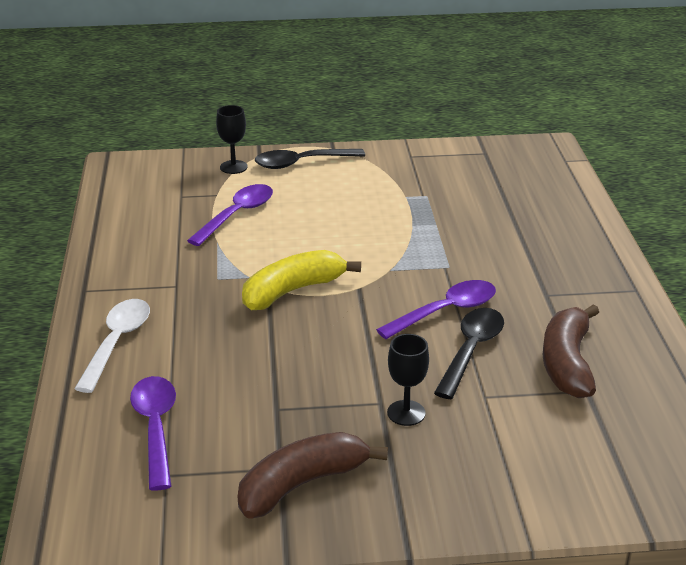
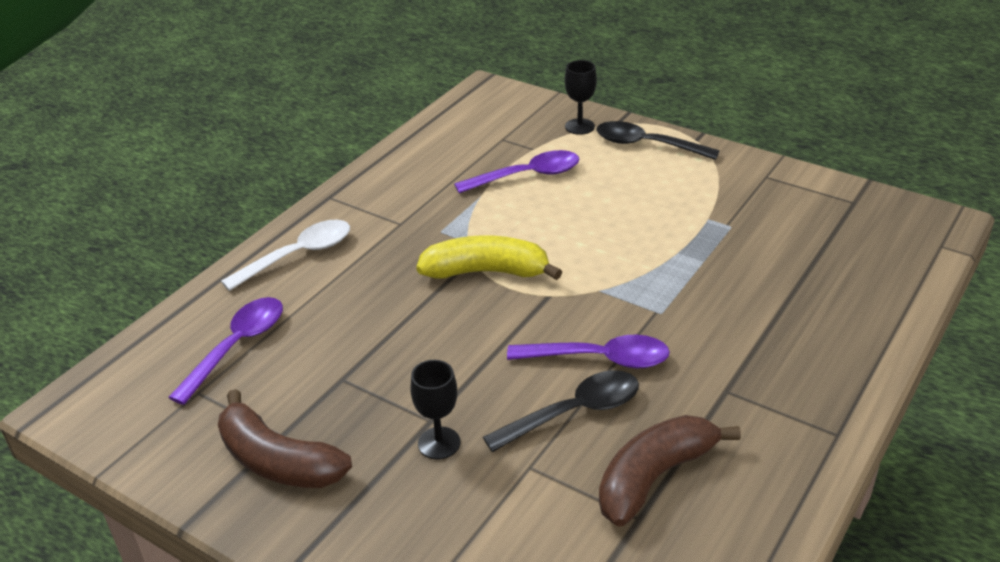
camera: 40 degrees right, 5 degrees up
(302, 484) = (278, 461): brown banana -> brown banana turned 150 degrees counterclockwise

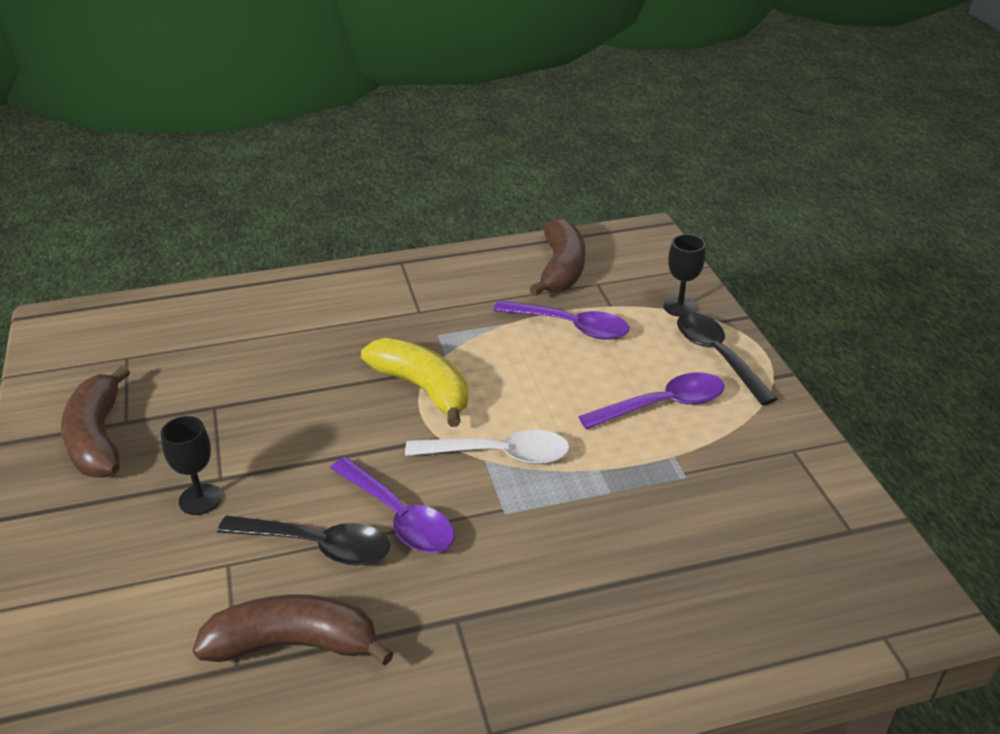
camera: 40 degrees right, 0 degrees up
(237, 346) = (190, 340): purple spoon -> purple spoon (663, 405)
(298, 255) = (318, 296): white spoon -> white spoon (499, 454)
(462, 142) = (561, 269): none -> brown banana

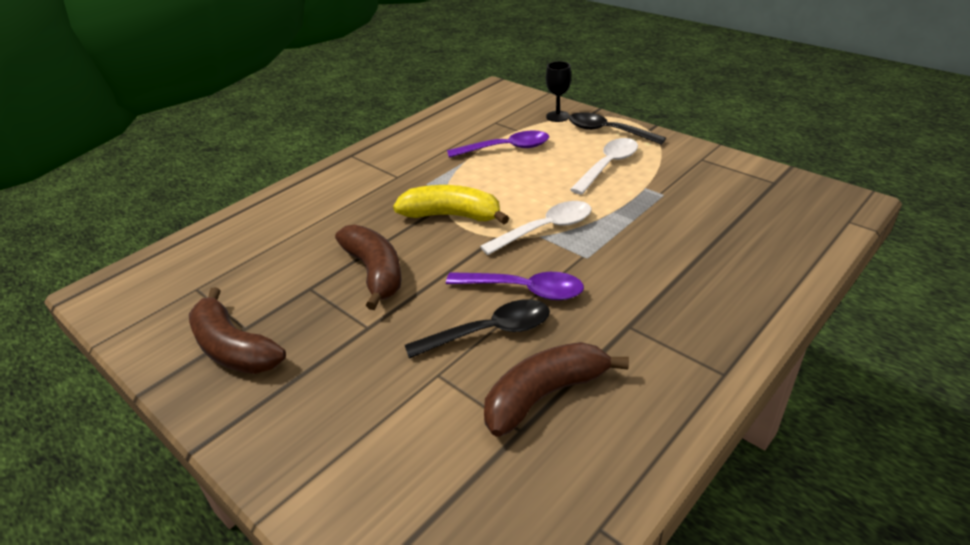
camera: 30 degrees left, 0 degrees up
(200, 499) = (368, 347): black goblet -> none
(561, 269) = (464, 123): brown banana -> brown banana (375, 272)
(663, 405) = (608, 166): purple spoon -> white spoon

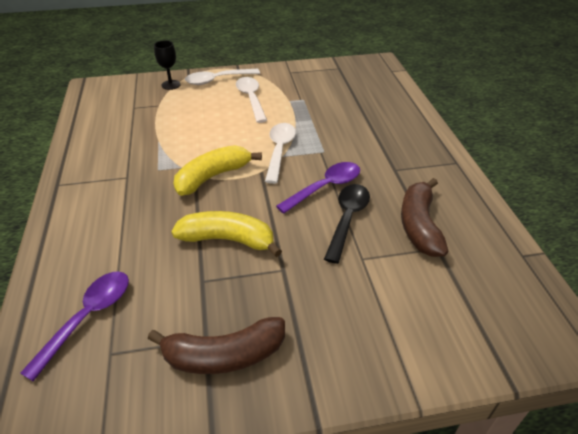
camera: 55 degrees left, 5 degrees up
(375, 272) = (228, 240): brown banana -> yellow banana
(506, 148) = (173, 119): purple spoon -> purple spoon (88, 317)
(607, 131) = (217, 80): black spoon -> white spoon

